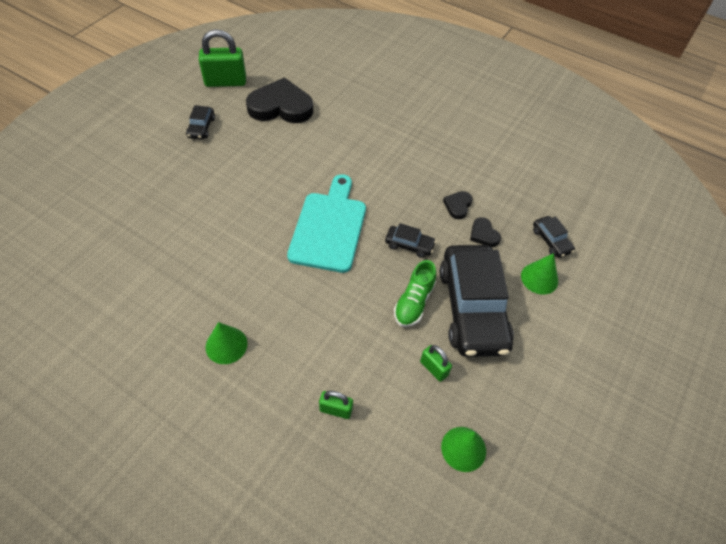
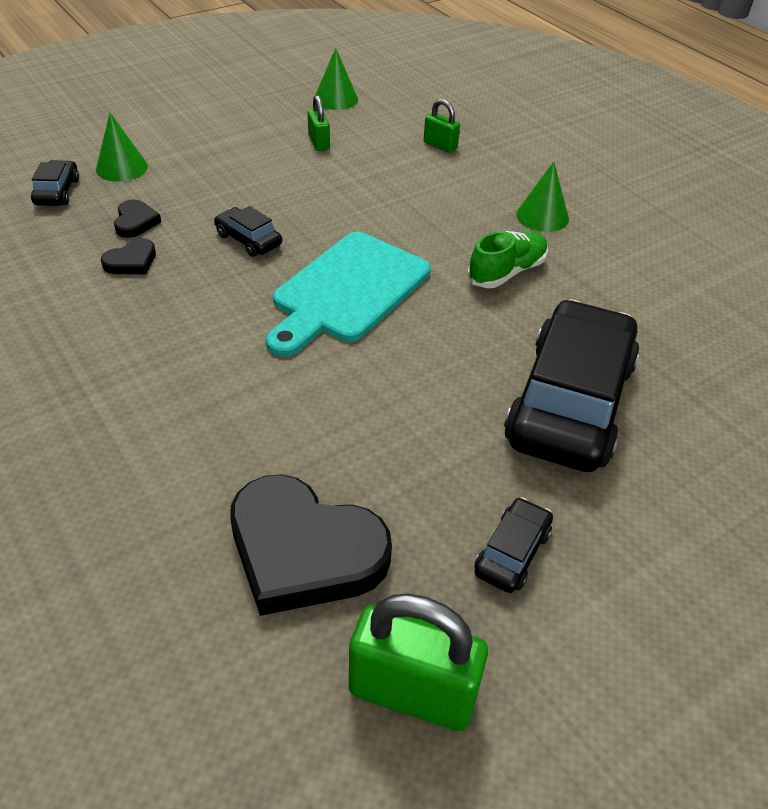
camera: 155 degrees left, 10 degrees down
(414, 302) = (294, 190): green shoe -> green shoe (507, 272)
(472, 308) = (230, 168): black car -> black car (569, 402)

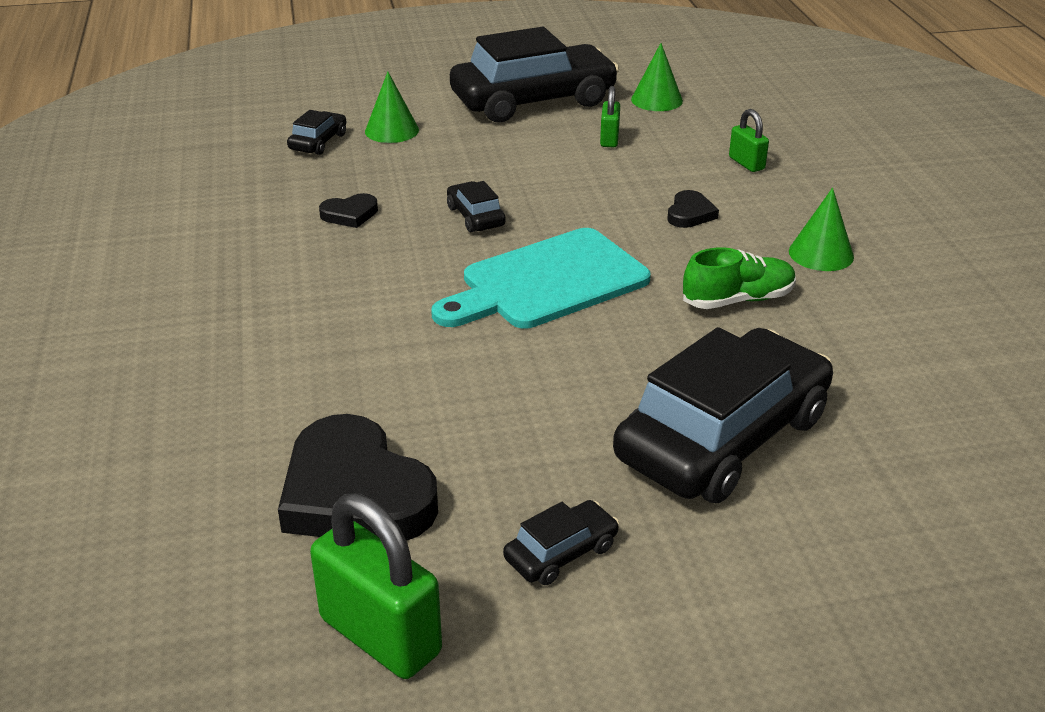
camera: 25 degrees right, 10 degrees down
(135, 222) = (375, 181): black heart -> black heart (690, 214)
(233, 116) = (533, 100): none -> black car

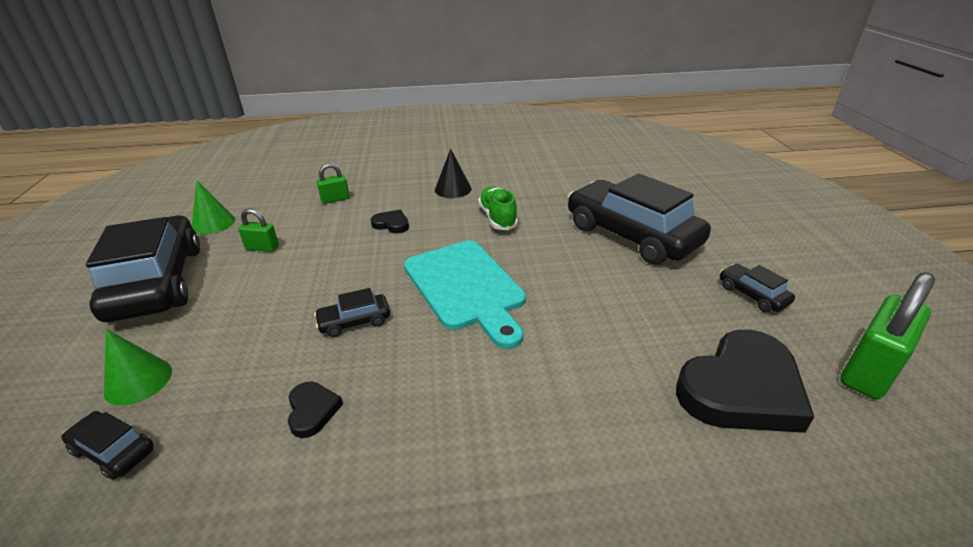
camera: 85 degrees left, 0 degrees up
(821, 254) = (453, 189): green cone -> black cone

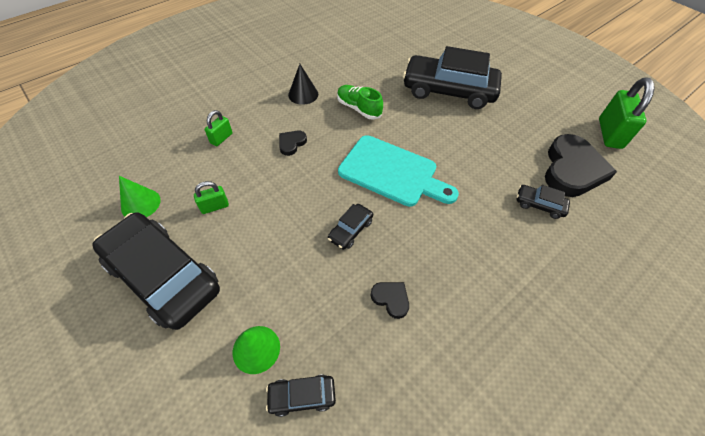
camera: 35 degrees left, 20 degrees up
(391, 224) = (291, 143): black heart -> black heart turned 45 degrees counterclockwise
(752, 295) = (536, 109): black car -> black car (539, 205)

